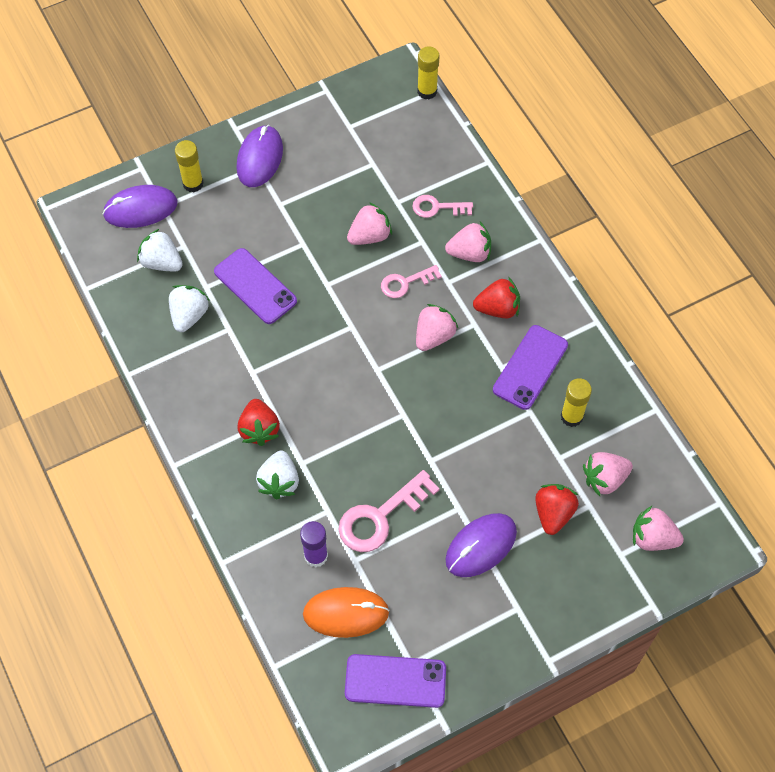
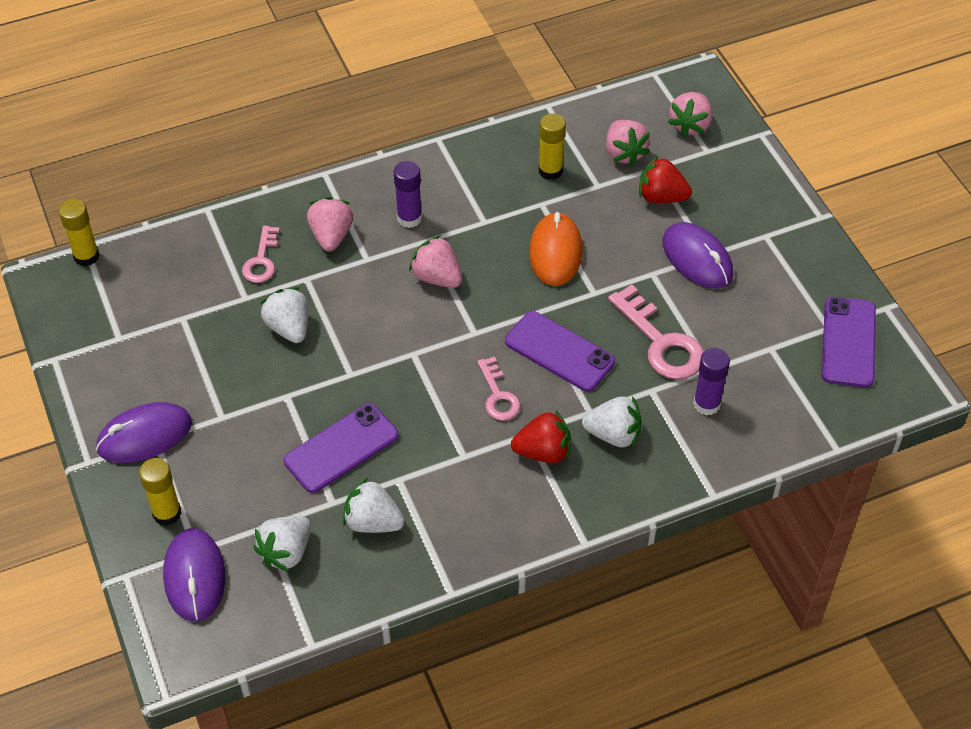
camera: 85 degrees left, 10 degrees down
(260, 158) = (144, 436): purple mouse -> purple mouse turned 45 degrees counterclockwise
(346, 613) = (774, 380): orange mouse -> orange mouse (555, 252)
(369, 236) = (289, 327): pink strawberry -> white strawberry
(405, 283) = (361, 298): pink key -> pink key (498, 395)
(497, 308) = (409, 218): red strawberry -> purple glue stick
(530, 367) = (487, 198): purple phone -> purple phone (559, 351)

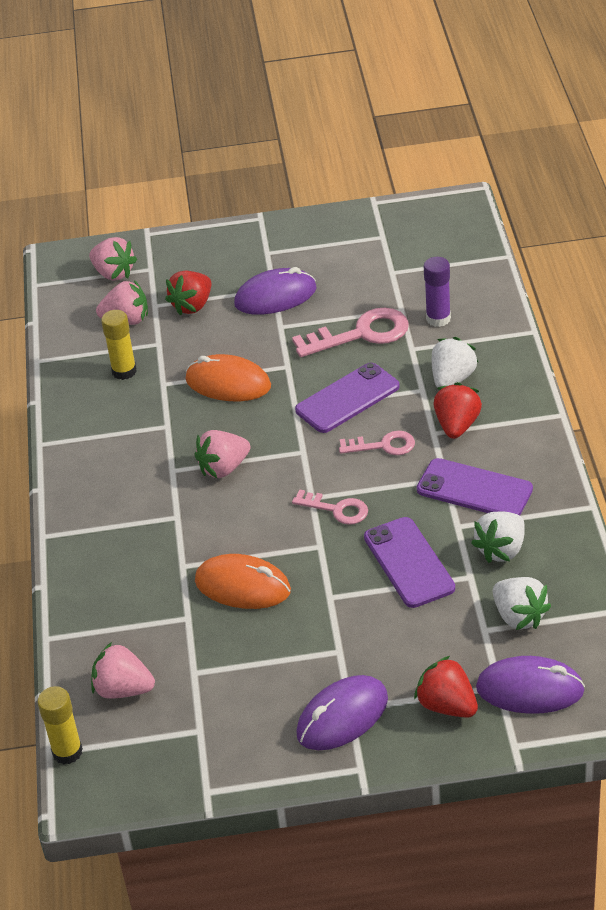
camera: 70 degrees left, 10 degrees down
(144, 436) = (342, 717): purple mouse -> purple mouse turned 60 degrees clockwise
(167, 513) = (447, 705): yellow glue stick -> red strawberry
(261, 260) = (142, 599): pink key -> pink key (336, 509)
(289, 327) = (243, 586): white strawberry -> orange mouse
(331, 236) = (134, 540): pink strawberry -> pink strawberry (123, 689)
(409, 218) = (137, 478): purple glue stick -> none
(848, 342) = (402, 229): purple phone -> purple phone (474, 489)

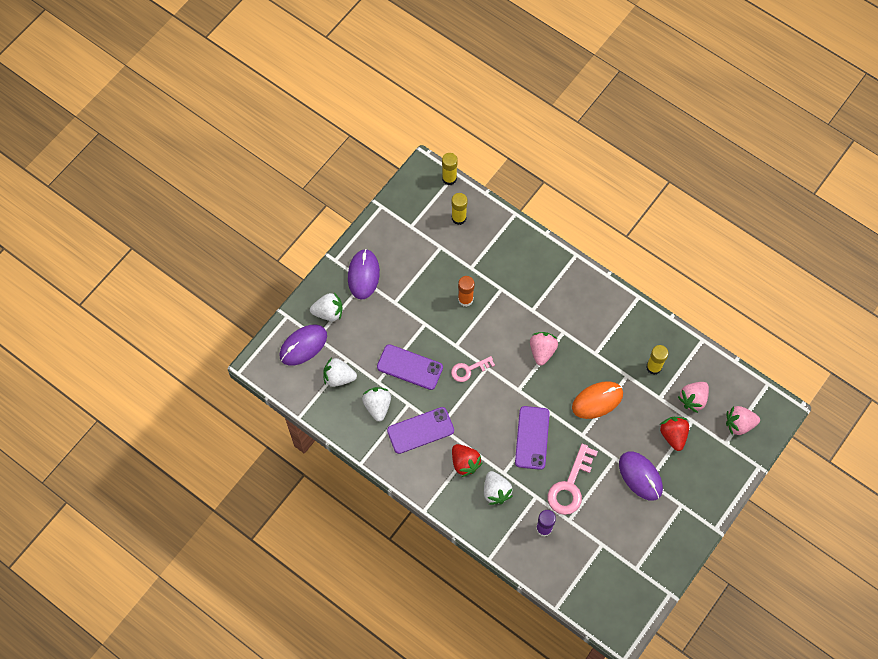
camera: 130 degrees right, 25 degrees up
(123, 689) = (459, 218): pink strawberry -> yellow glue stick
(243, 586) = (465, 299): orange mouse -> orange glue stick
(275, 296) = (640, 476): purple mouse -> purple mouse turned 60 degrees counterclockwise
(383, 446) = (486, 422): pink key -> none
(447, 705) = (328, 312): red strawberry -> white strawberry

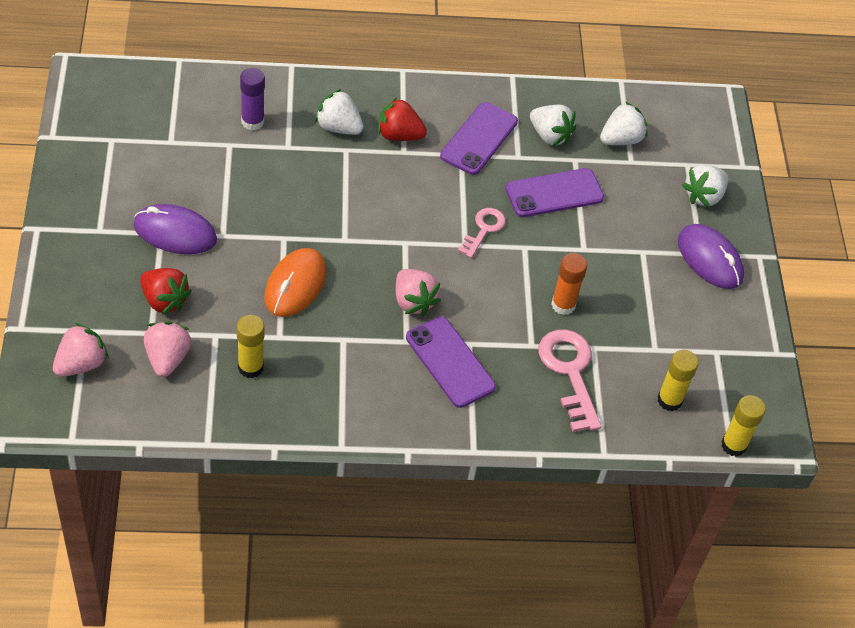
camera: 135 degrees right, 15 degrees down
(303, 345) = (692, 148): purple mouse -> none
(532, 438) = (343, 201): purple phone -> purple phone (450, 362)
(570, 485) = (256, 178): pink key -> pink key (570, 373)

